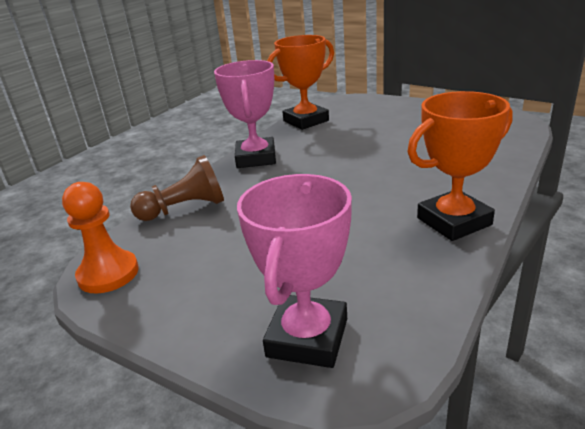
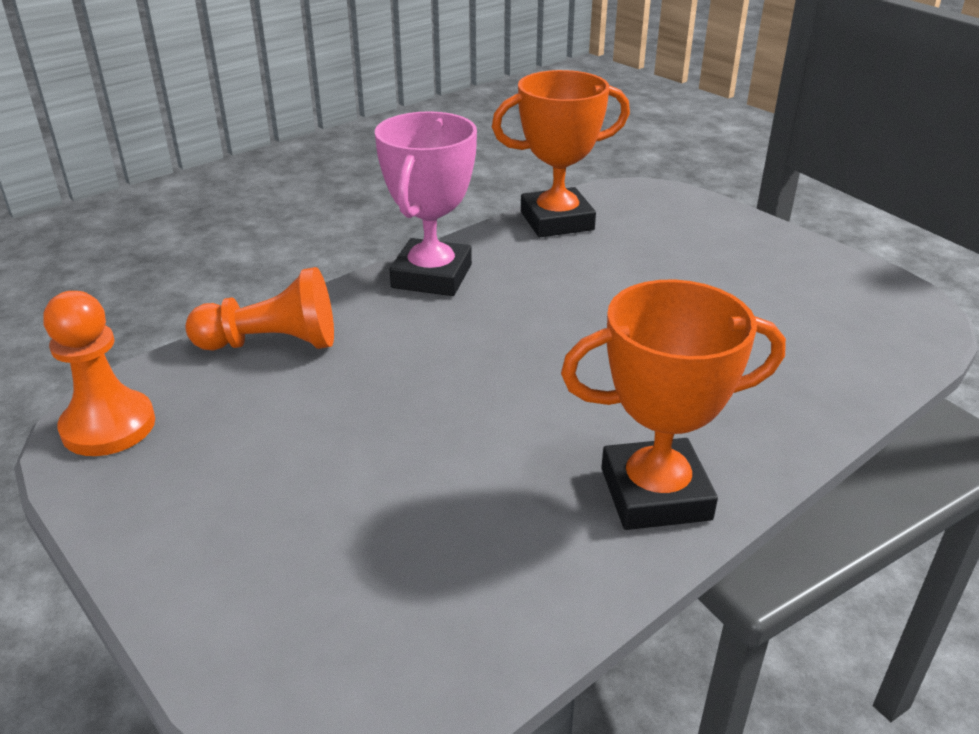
camera: 15 degrees right, 5 degrees up
(185, 209) = (272, 343): brown pawn -> orange pawn
(307, 337) = (301, 625): pink trophy -> none

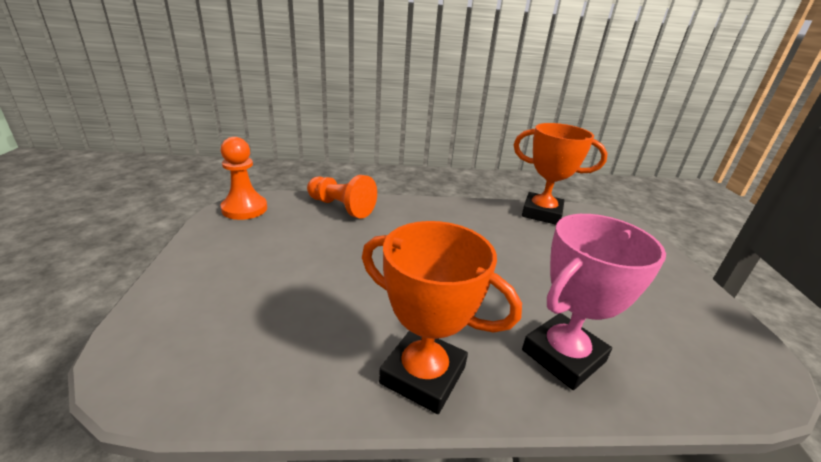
camera: 35 degrees right, 5 degrees down
(432, 276) = (445, 211): pink trophy -> pink trophy (563, 356)

